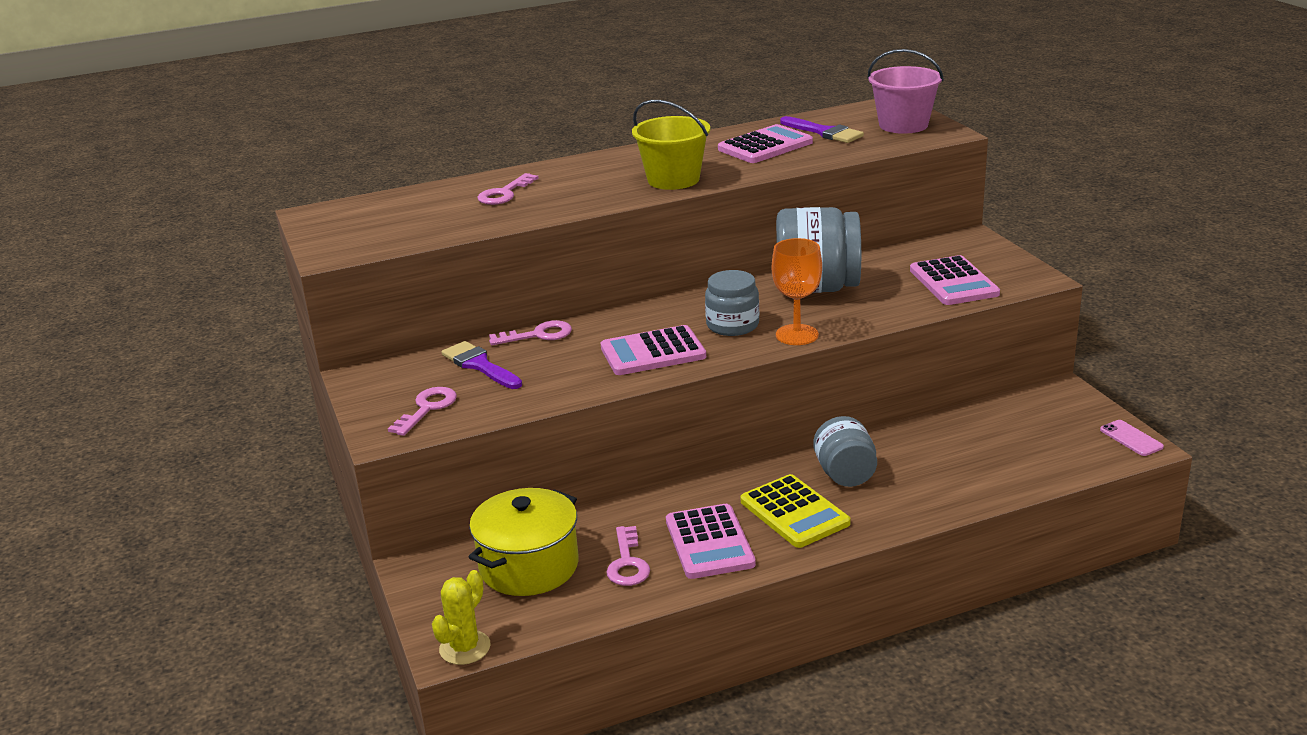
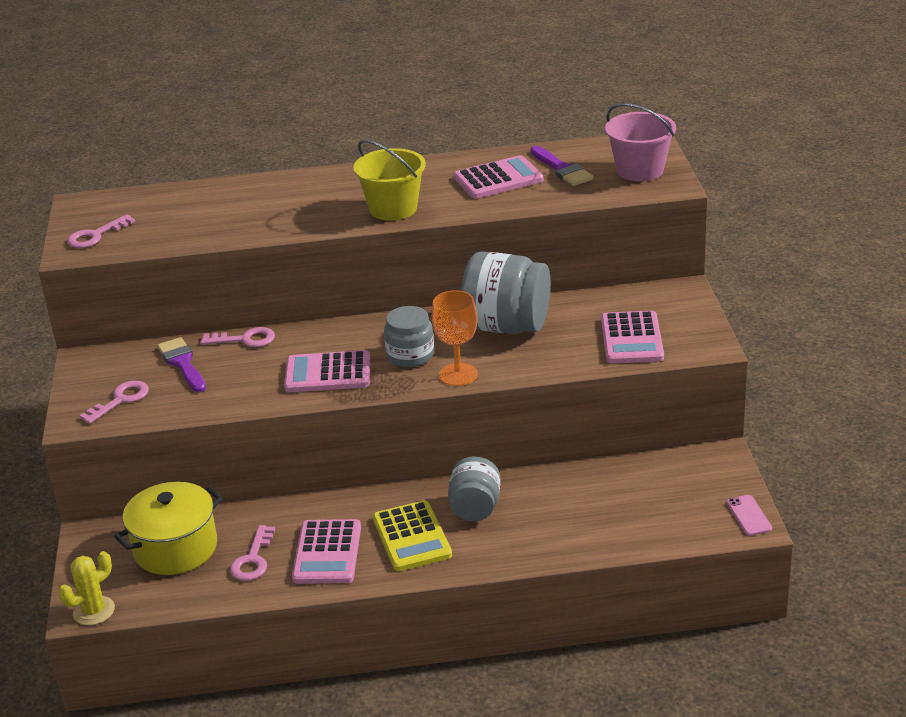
camera: 15 degrees right, 5 degrees up
(504, 193) = (243, 204): pink key -> pink key (95, 235)

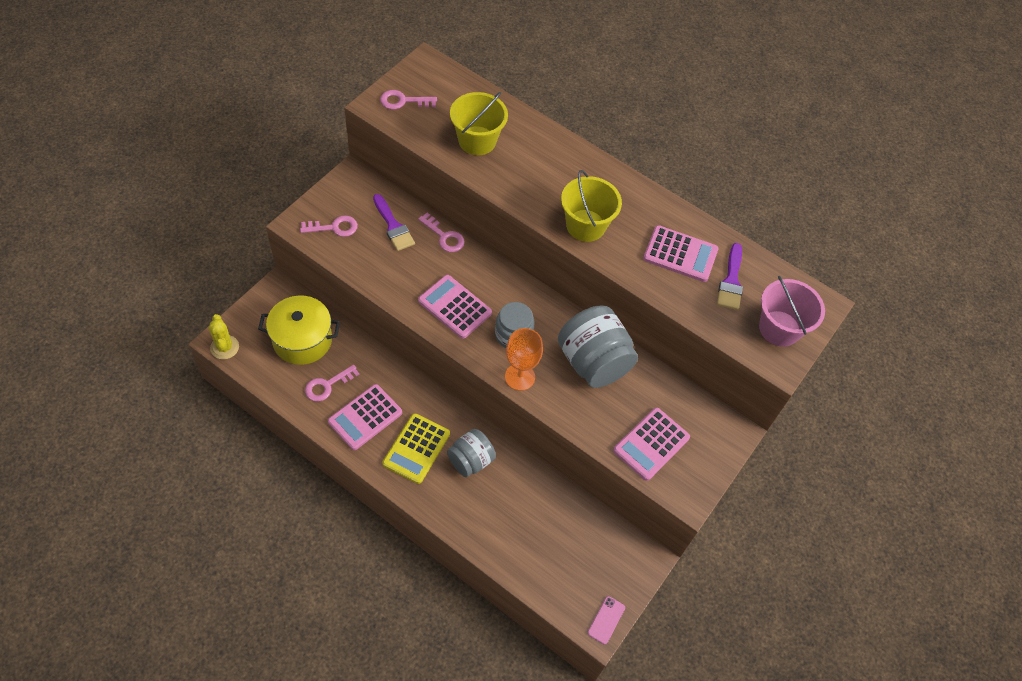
camera: 35 degrees right, 25 degrees up
(94, 611) = (224, 347): yellow cactus -> yellow cactus turned 75 degrees clockwise
(182, 363) = (393, 226): purple brush -> purple brush turned 135 degrees clockwise
(210, 218) = (477, 141): none -> yellow bucket

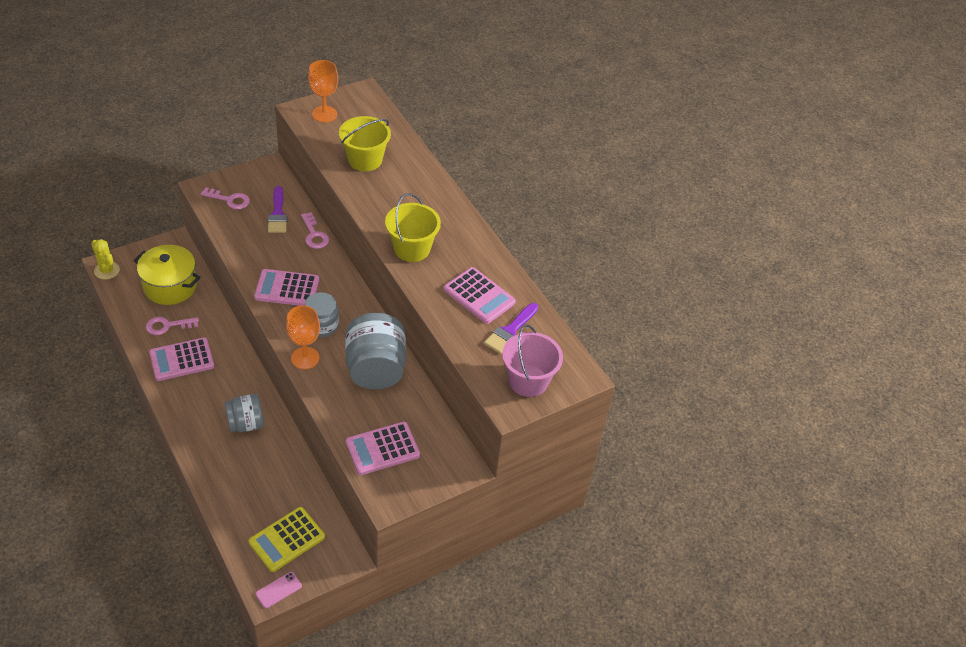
camera: 25 degrees right, 10 degrees down
(224, 347) = (107, 270): yellow cactus -> yellow cactus turned 45 degrees counterclockwise
(403, 101) = (324, 114): pink key -> orange goblet
(416, 448) = (207, 398): yellow calculator -> yellow calculator (287, 539)
(455, 307) = (287, 288): pink calculator -> pink calculator turned 60 degrees counterclockwise

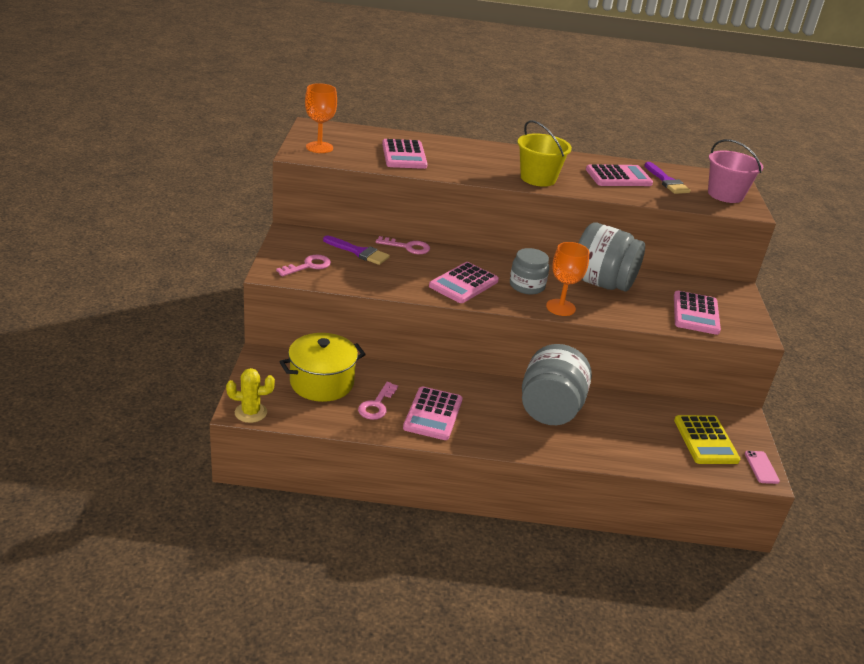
camera: 55 degrees left, 15 degrees down
(246, 424) = (550, 409): grey jar -> grey jar, size x1.64
(365, 160) = (404, 155): yellow bucket -> pink calculator

